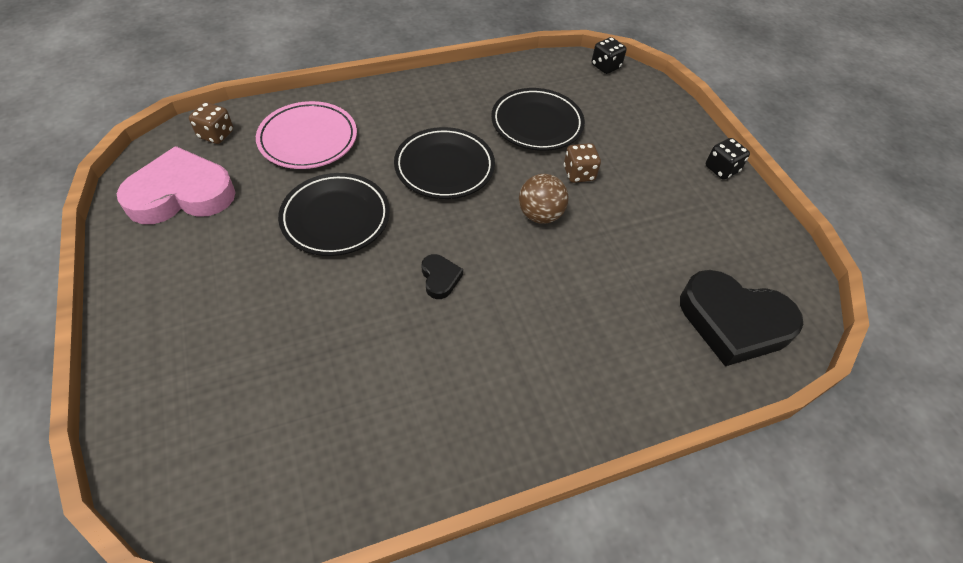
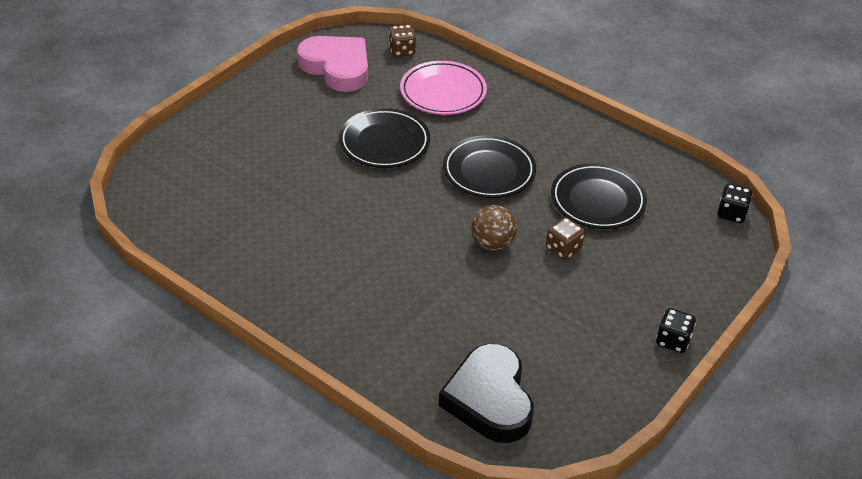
camera: 60 degrees right, 10 degrees down
(440, 278) = (379, 217): black heart -> none

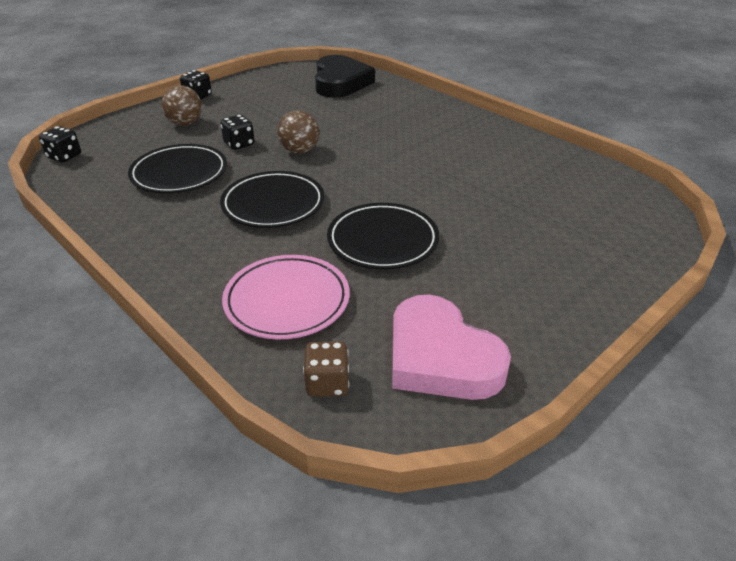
camera: 170 degrees left, 5 degrees down
(563, 249) = (239, 144): brown dice -> black dice
(648, 280) = (185, 123): none -> brown ball

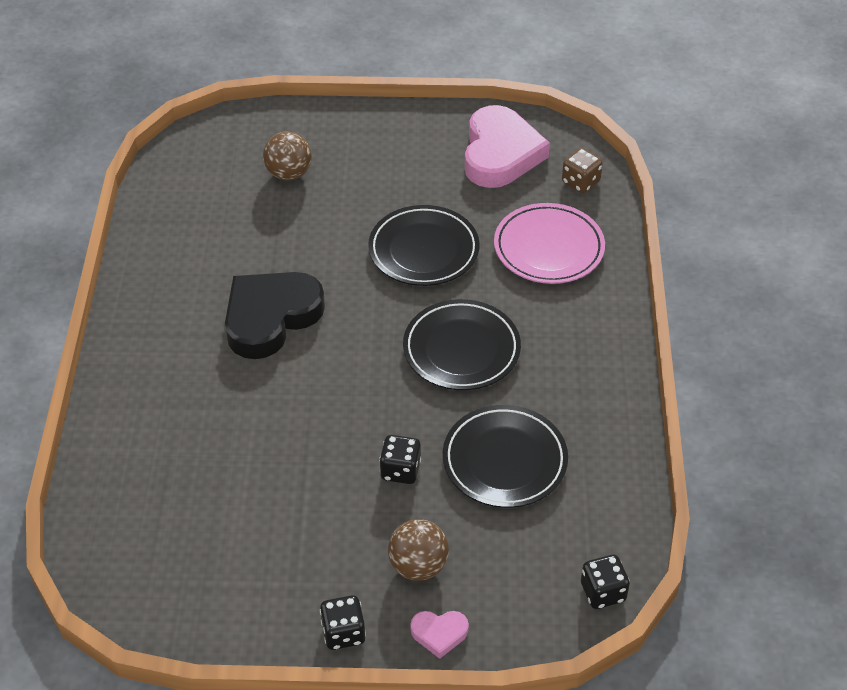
camera: 135 degrees left, 10 degrees up
(148, 113) = (439, 633): none -> pink heart
(299, 151) = (354, 410): brown ball -> brown ball (289, 174)
(340, 82) = (140, 521): black heart -> black heart (270, 317)

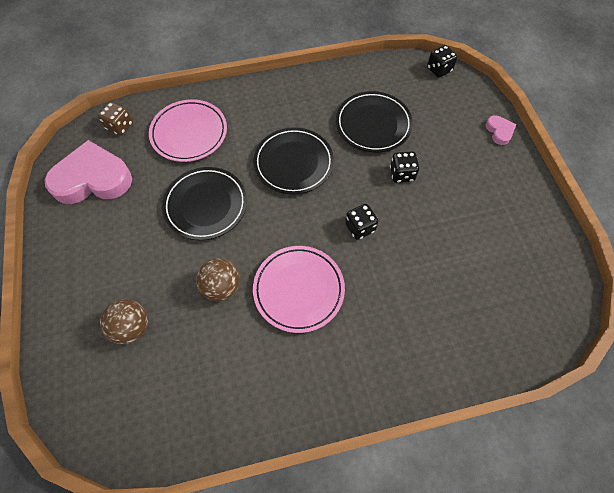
camera: 105 degrees left, 15 degrees up
(270, 317) = (298, 290): black heart -> pink plate
(343, 633) = (523, 175): black dice -> black dice (360, 227)
(418, 566) = (463, 150): brown ball -> brown ball (221, 287)

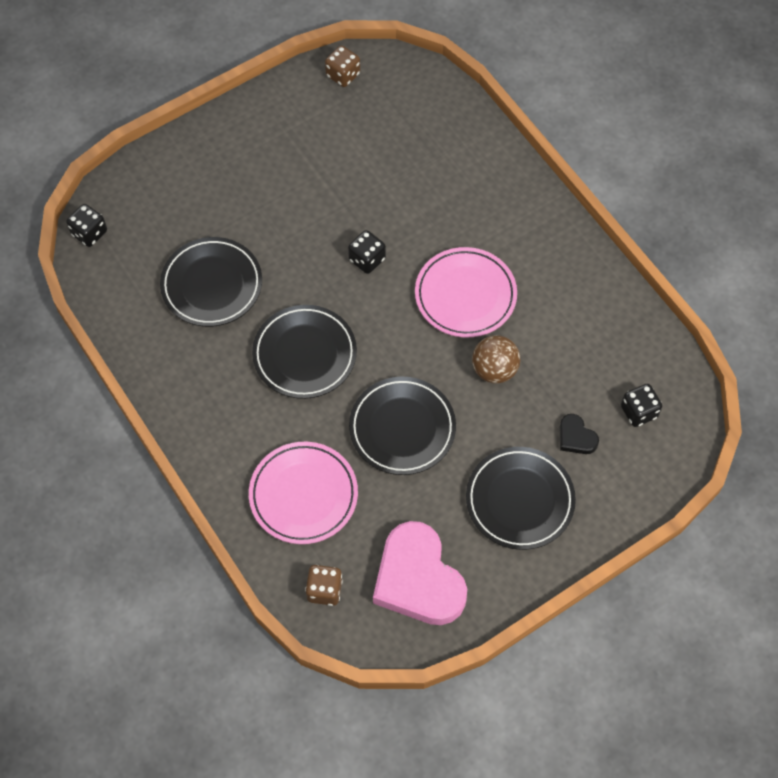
camera: 110 degrees left, 0 degrees up
(107, 264) = (519, 500): none -> black plate
(132, 327) = (576, 437): brown ball -> black heart
(402, 174) = (277, 236): black dice -> black dice (638, 412)
(499, 131) = (176, 151): pink heart -> none
(559, 269) = (343, 75): none -> brown dice

